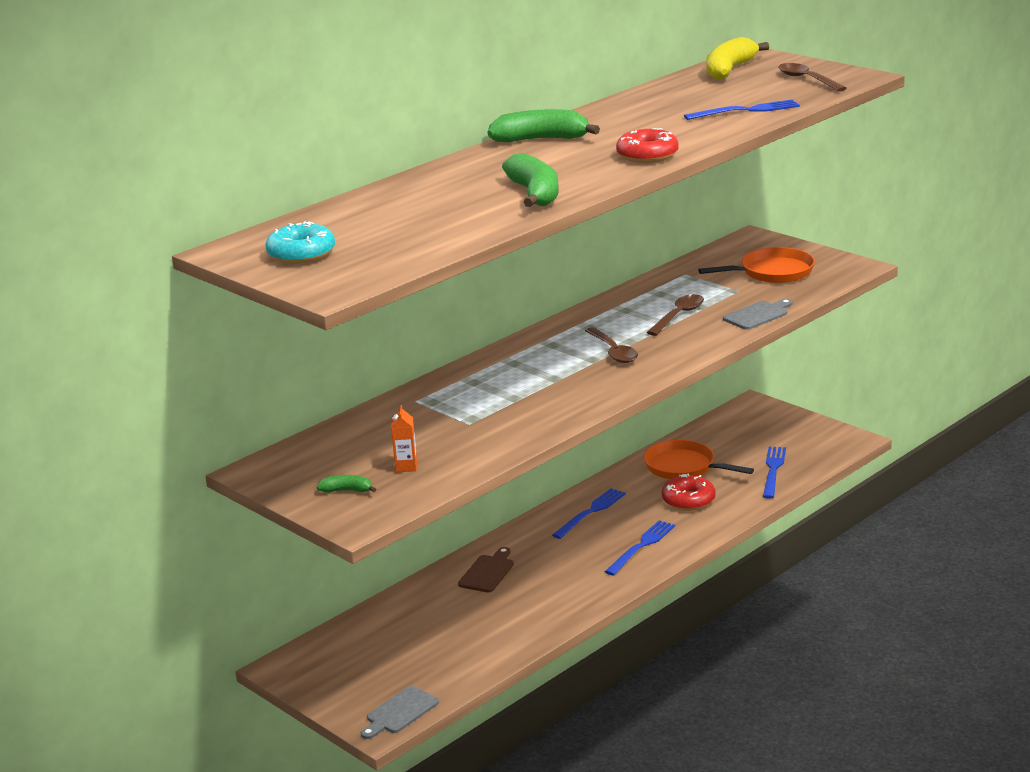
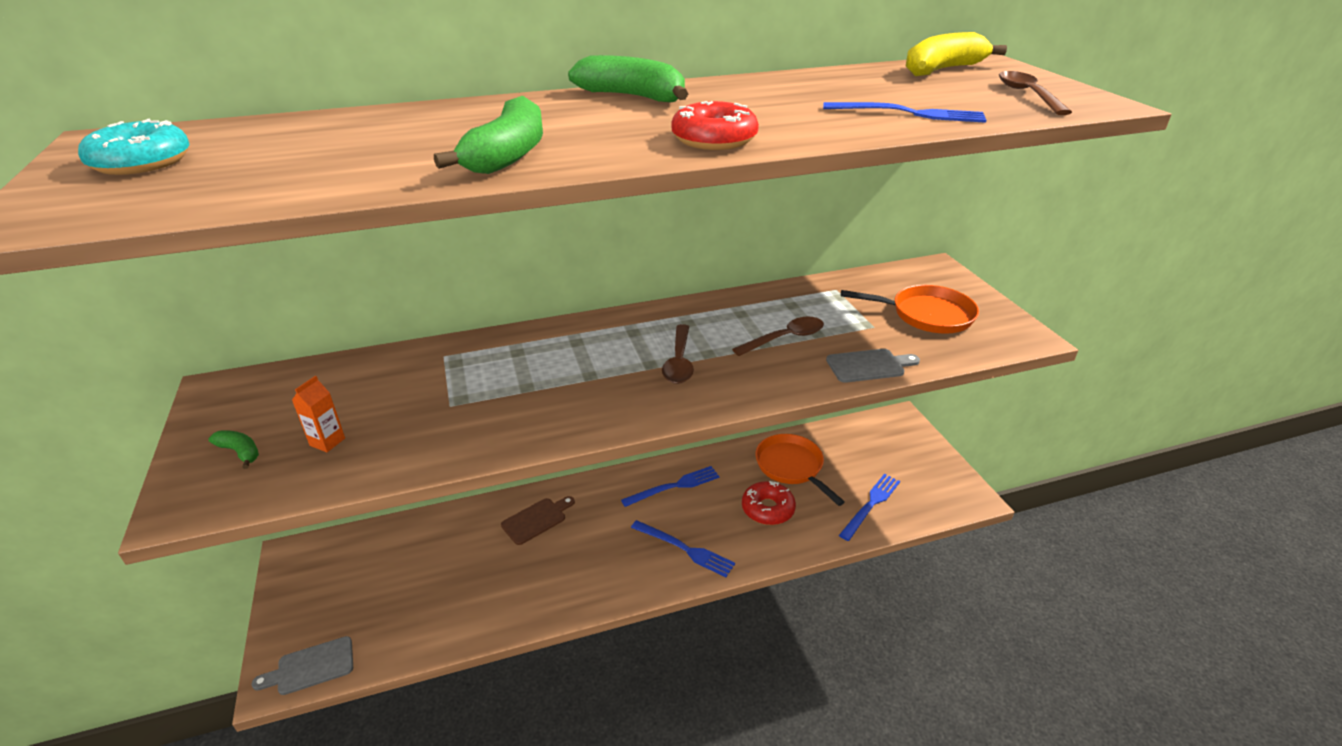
camera: 25 degrees right, 10 degrees up
(641, 546) = (684, 549): blue fork -> blue fork turned 60 degrees clockwise

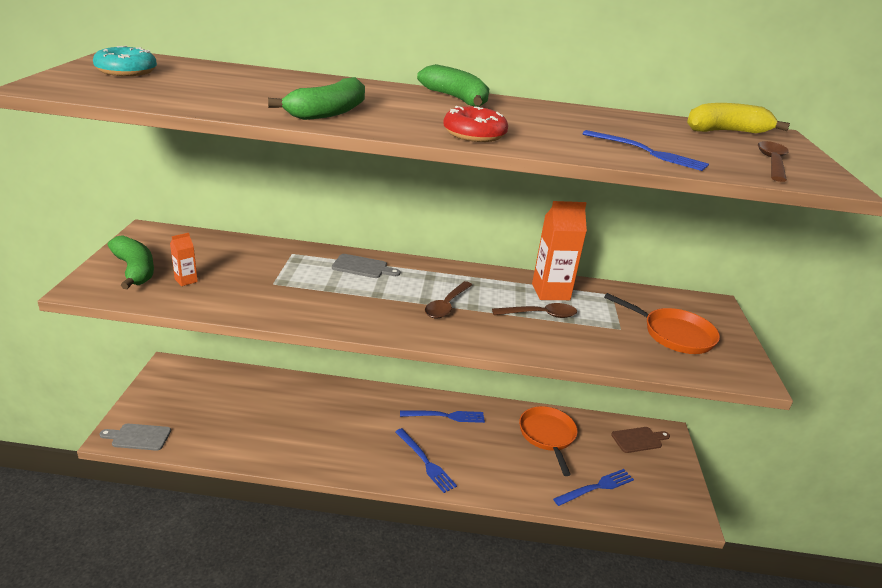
camera: 20 degrees right, 5 degrees down
(240, 452) = (135, 270): green banana -> green banana, size x2.01
(536, 520) = (333, 402): brown cutting board -> brown cutting board (638, 440)
(767, 509) = (508, 458): red donut -> none
(775, 307) = (550, 292): none -> orange carton
(868, 366) = (591, 353): grey cutting board -> grey cutting board (362, 267)

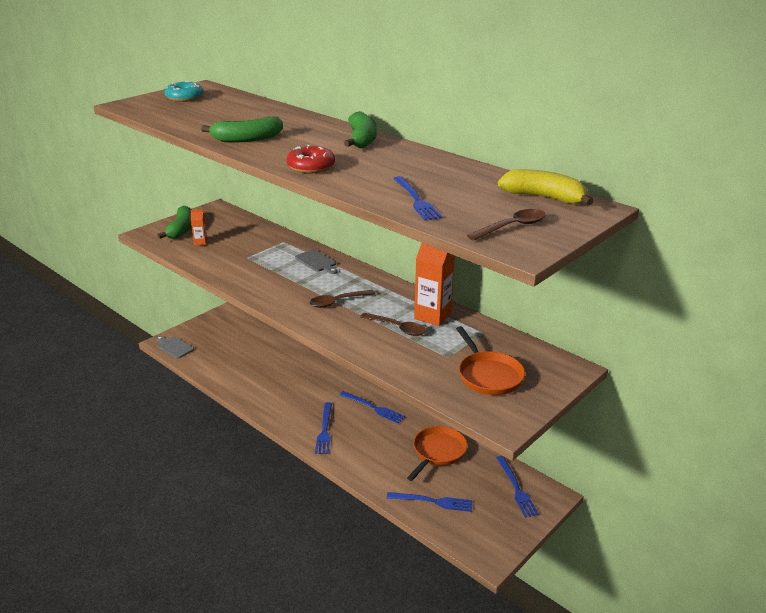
camera: 40 degrees right, 0 degrees up
(638, 440) = (516, 488): brown cutting board -> blue fork

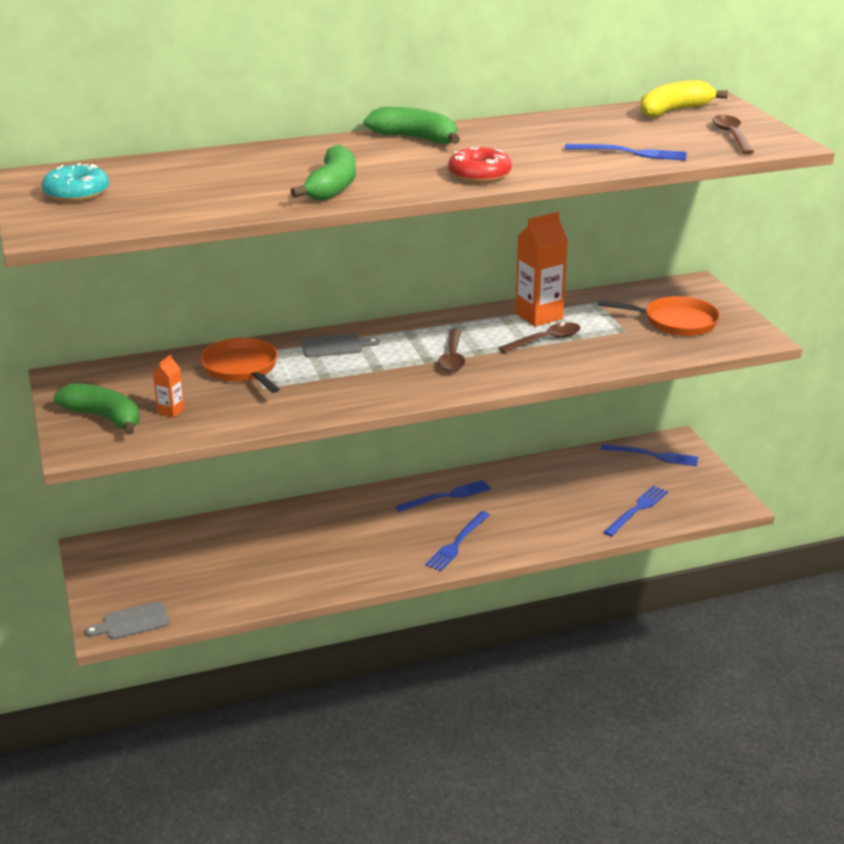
camera: 60 degrees left, 0 degrees up
(324, 430) = (457, 543): blue fork -> blue fork turned 90 degrees clockwise
(437, 452) = (562, 481): orange pan -> orange pan (242, 369)

